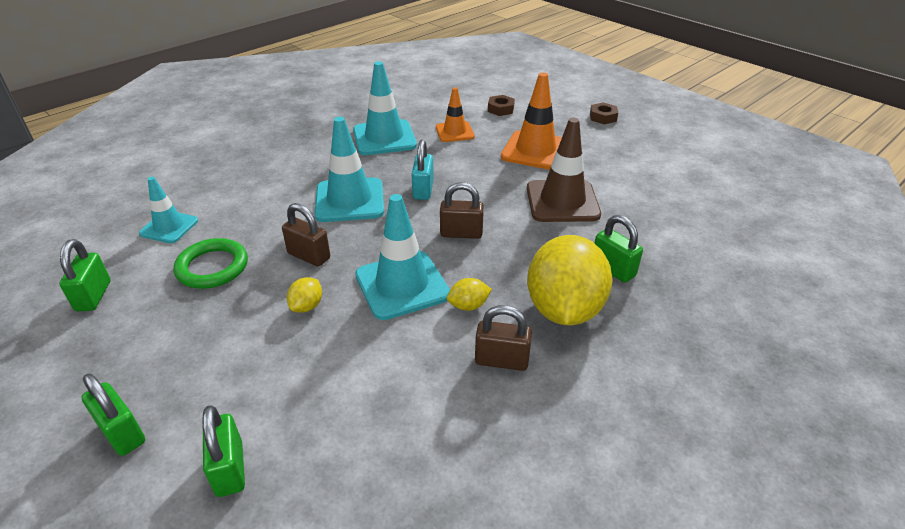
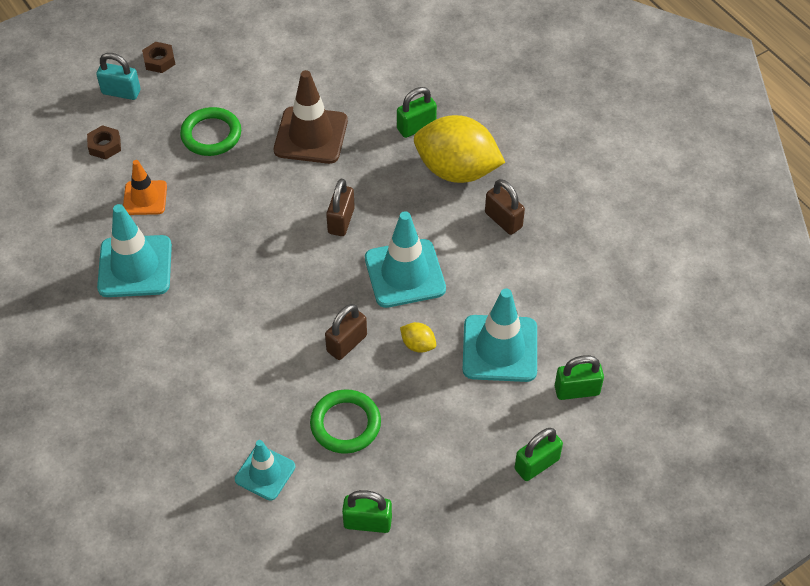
camera: 80 degrees left, 15 degrees up
(349, 200) = (259, 307): turquoise traffic cone -> turquoise traffic cone (500, 348)
(423, 190) = (258, 241): turquoise padlock -> turquoise padlock (121, 92)
(468, 306) = (440, 231): yellow lemon -> none
(501, 360) = (503, 220): brown padlock -> brown padlock turned 60 degrees counterclockwise
(535, 151) = (211, 135): orange traffic cone -> green ring

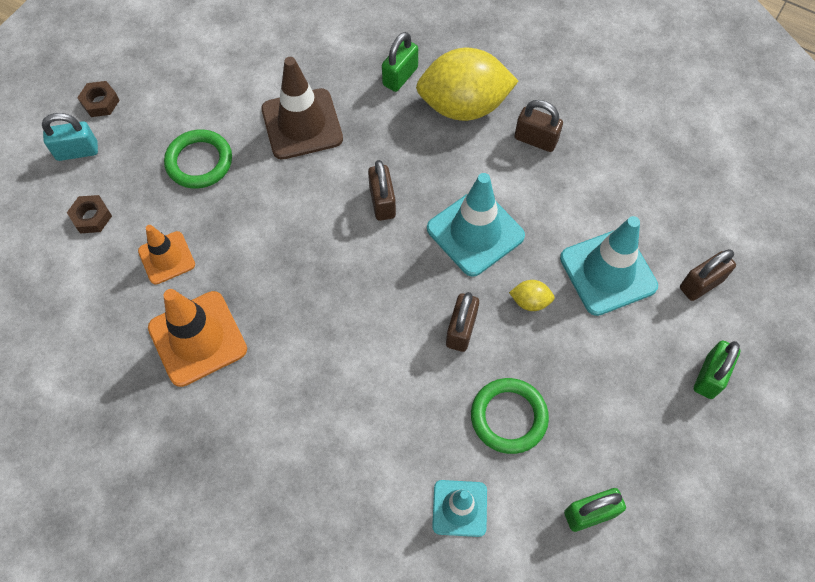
camera: 25 degrees left, 10 degrees up
(135, 266) = (197, 338): turquoise traffic cone -> orange traffic cone
(577, 390) = (701, 284): green padlock -> brown padlock

